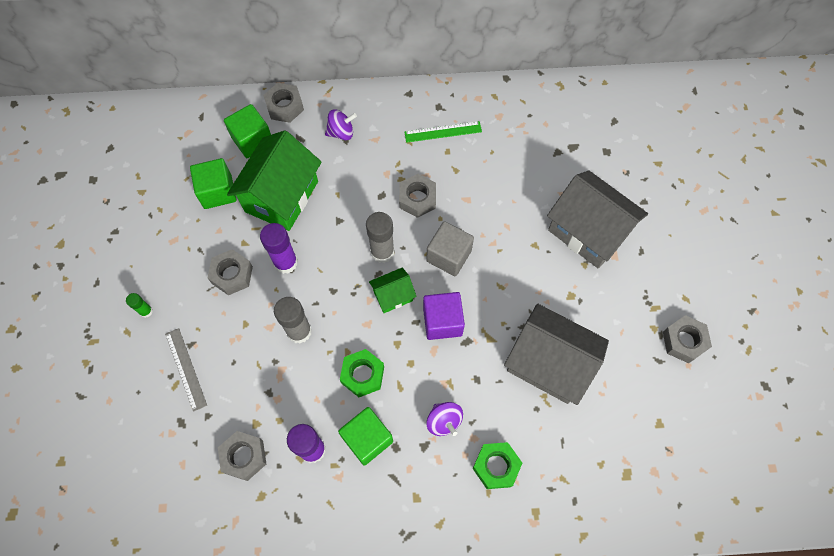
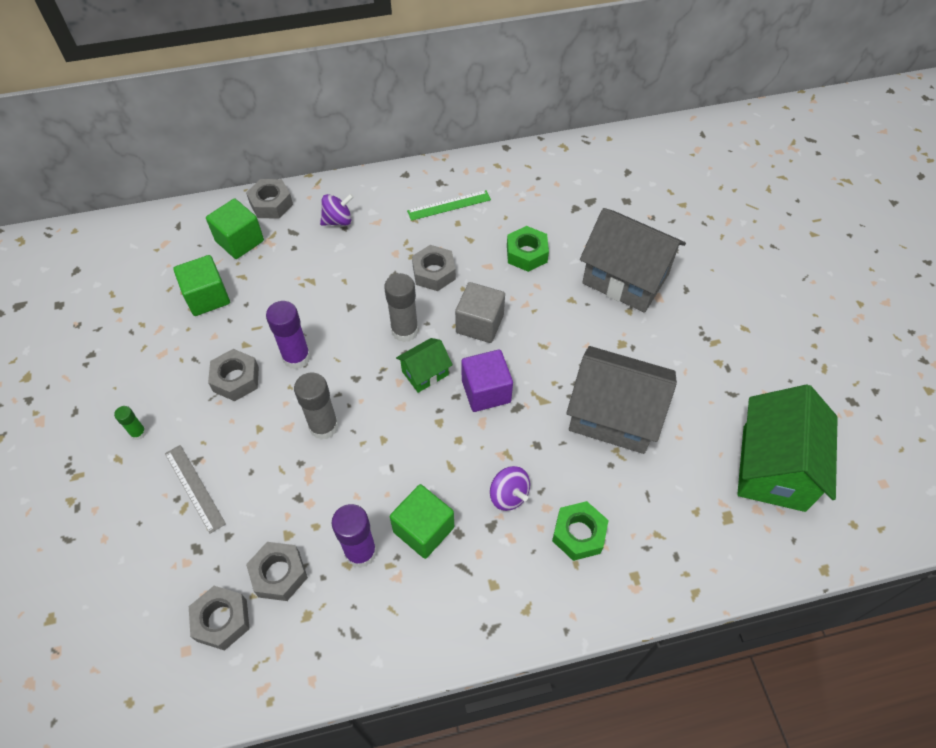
camera: 10 degrees left, 10 degrees down
(282, 196) = (281, 291): green house -> green house (773, 468)
(362, 375) = (405, 461): green nut -> green nut (526, 254)
(684, 341) = (754, 370): grey nut -> grey nut (222, 620)

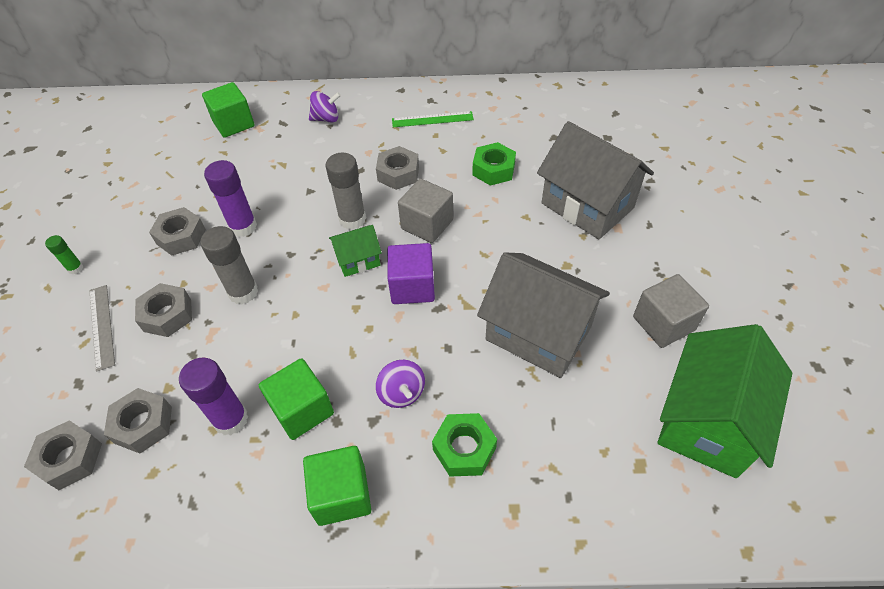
camera: 15 degrees right, 5 degrees down
(207, 297) = (186, 164): green cube -> green cube (342, 494)
(271, 204) = (273, 98): grey nut -> grey nut (167, 315)
(719, 386) = (663, 323): none -> grey cube

